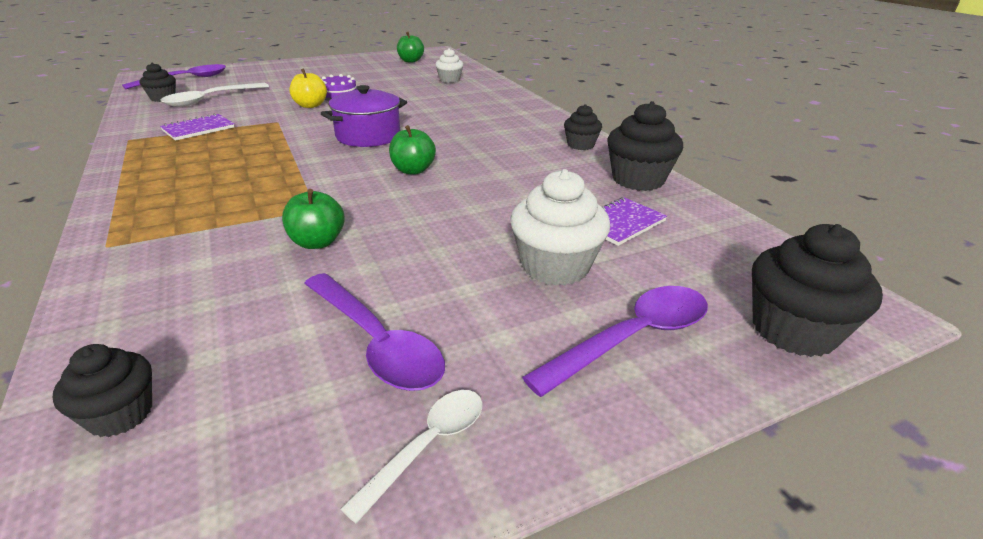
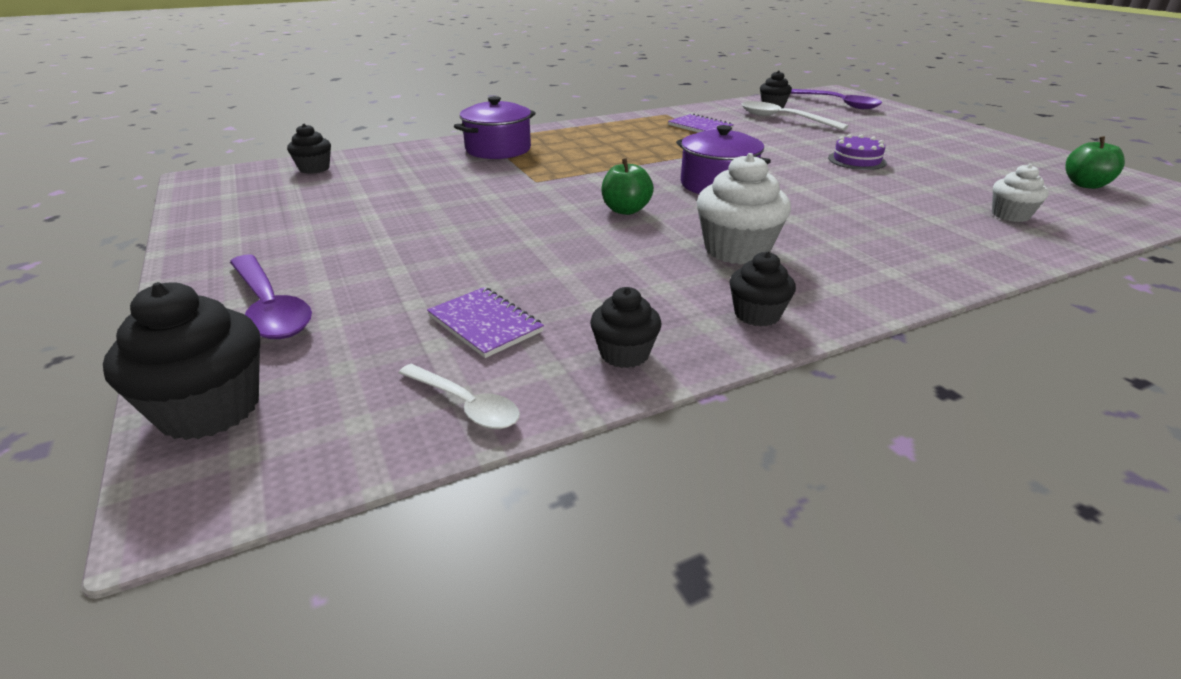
camera: 90 degrees right, 0 degrees up
(173, 234) = (498, 149): none -> purple pot
(310, 105) = (800, 153): yellow apple -> none
(317, 242) = (476, 187): green apple -> none
(376, 342) = (333, 215): purple spoon -> none
(428, 445) = (227, 234): white spoon -> white spoon (466, 405)
(555, 266) = (402, 279): white cupcake -> white cupcake (736, 250)
(638, 180) = (624, 354): black cupcake -> black cupcake, size x0.60

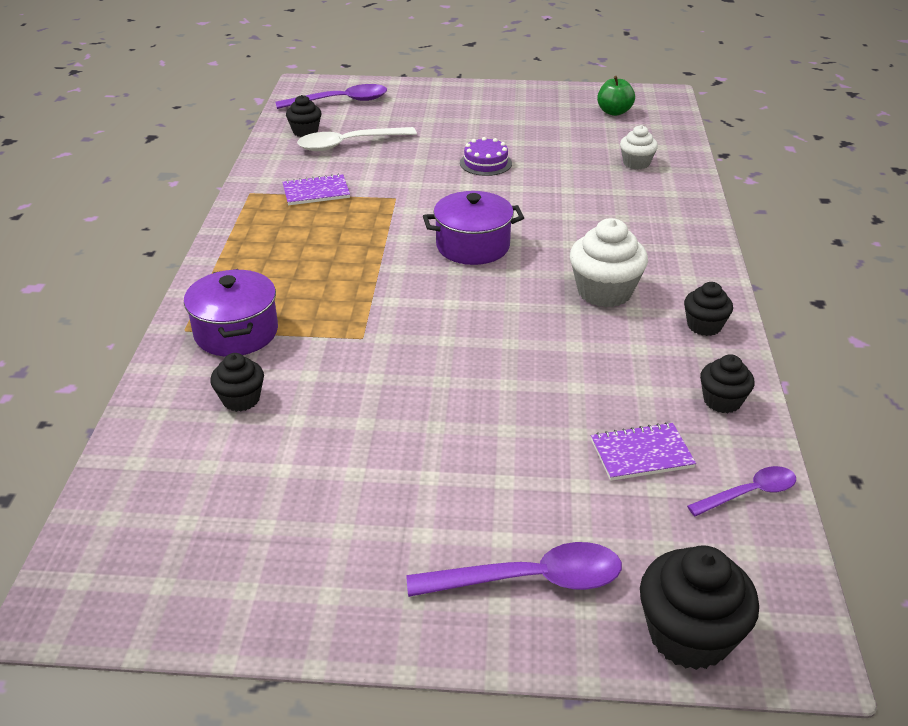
camera: 60 degrees left, 5 degrees up
(314, 168) = (140, 491): black cupcake -> black cupcake (241, 399)
(466, 405) = (749, 493): white spoon -> purple spoon
(626, 210) = (484, 312): green apple -> none

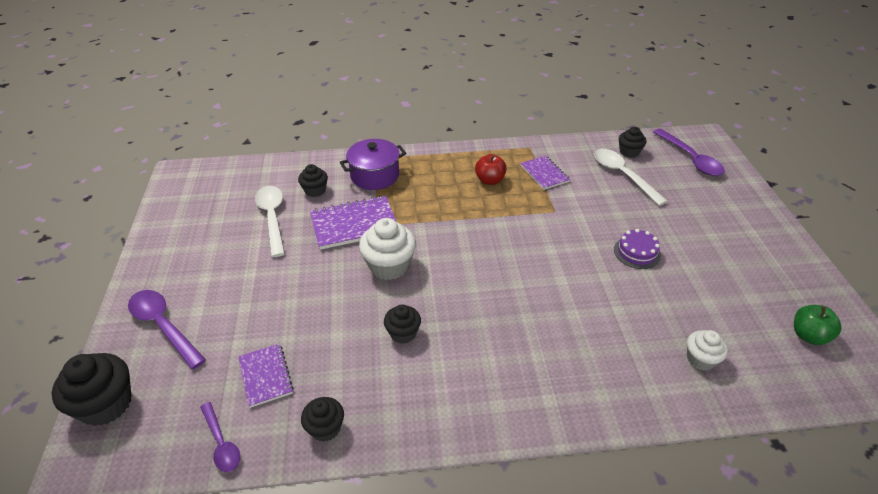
camera: 80 degrees right, 5 degrees up
(294, 451) = (272, 218): none -> white spoon
(307, 233) = (490, 180): none -> red apple
(351, 360) = (354, 224): none -> purple notebook
(473, 246) = (502, 261): purple pot -> none
(530, 580) = (163, 326): purple spoon -> purple spoon turned 150 degrees clockwise
(604, 292) = (460, 345): white cupcake -> white cupcake (389, 266)
(704, 326) = (426, 417): black cupcake -> black cupcake (403, 333)

